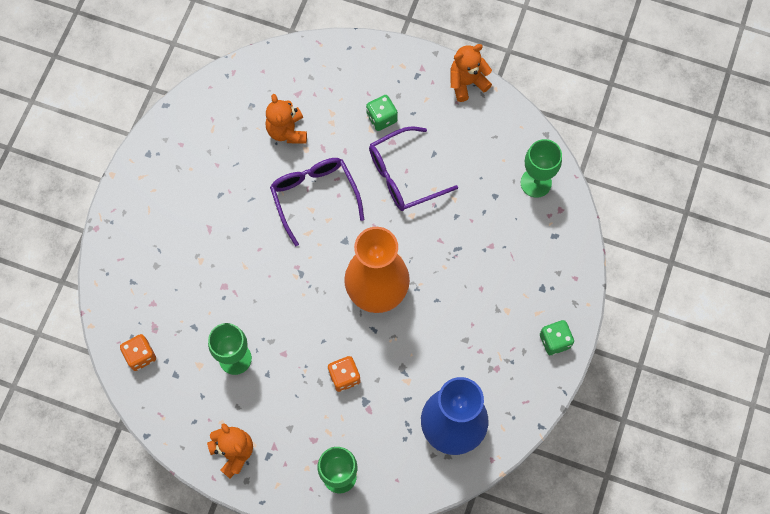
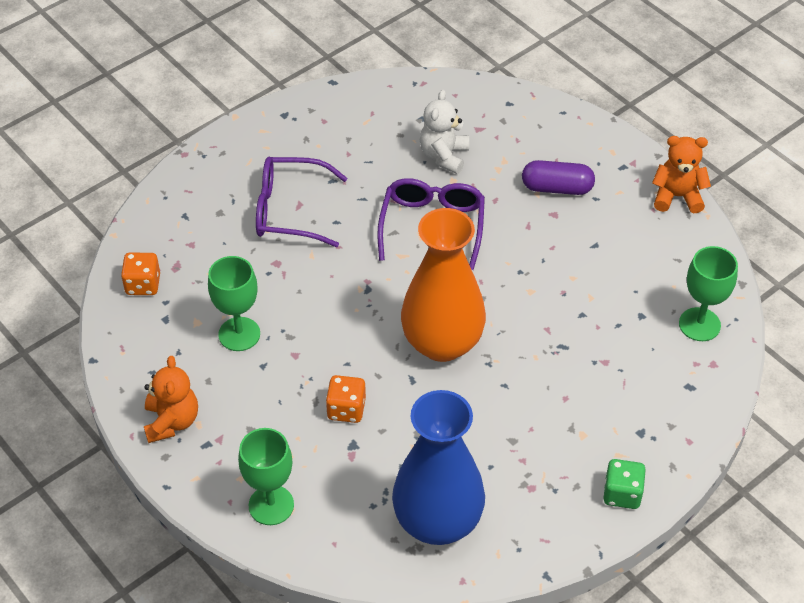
camera: 30 degrees right, 20 degrees down
(287, 131) = (444, 156): orange teddy bear -> white teddy bear
(381, 118) = (557, 188): green dice -> purple capsule
(403, 176) = (546, 250): purple glasses -> purple glasses (289, 210)

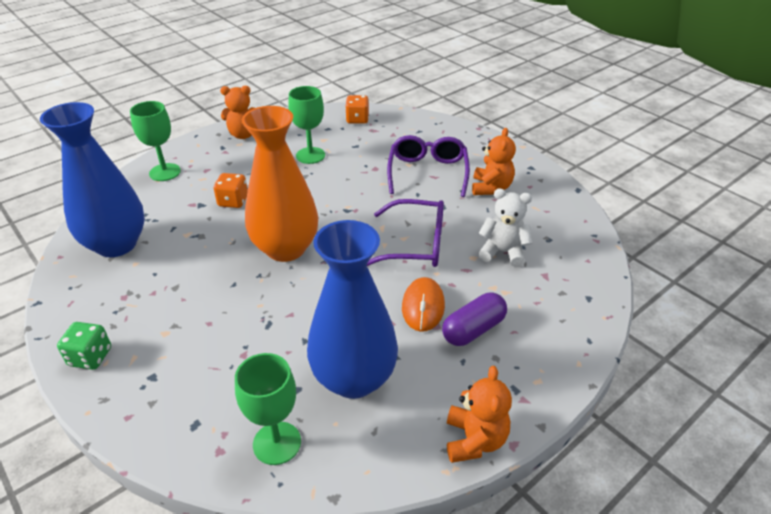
camera: 90 degrees right, 10 degrees down
(326, 154) = (491, 188): none -> orange teddy bear
(529, 223) = (423, 306): none -> orange mouse
(557, 188) = (473, 329): purple capsule -> purple capsule turned 45 degrees clockwise
(624, 274) = (354, 378): none -> blue vase

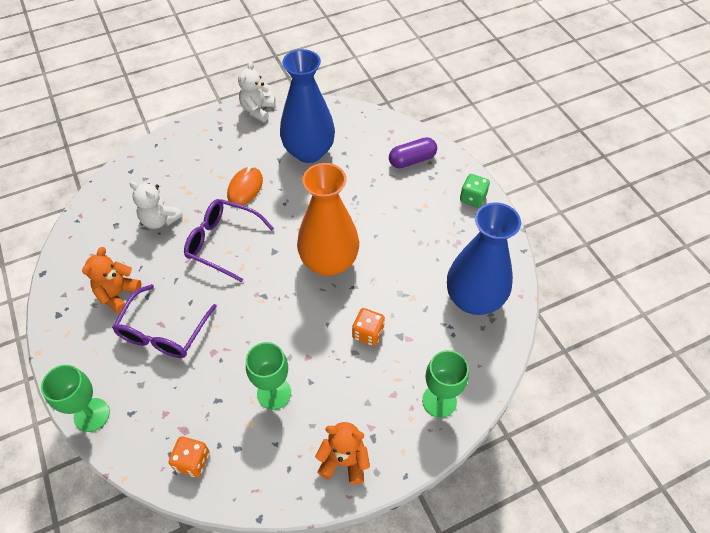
camera: 165 degrees left, 15 degrees up
(277, 443) = (360, 128): green goblet -> green goblet (91, 415)
(473, 329) = (221, 165): purple capsule -> purple capsule (412, 160)
(474, 440) = (257, 110): orange teddy bear -> white teddy bear

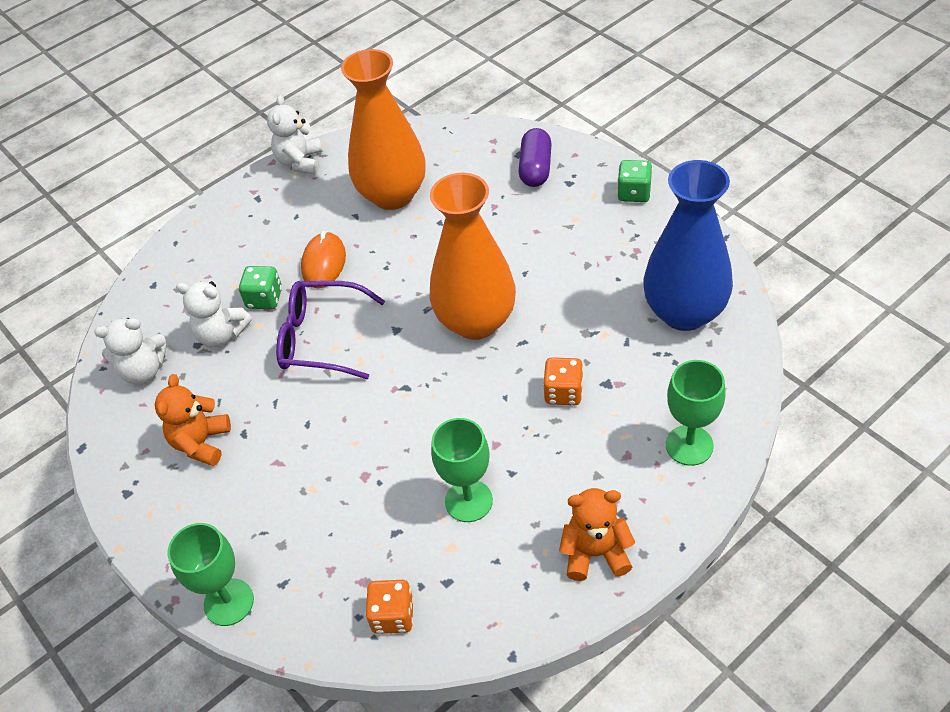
camera: 10 degrees left, 5 degrees down
(101, 230) = (143, 371): none -> white teddy bear
(163, 332) = (285, 471): purple glasses -> none
(197, 202) = (264, 299): none -> green dice
(309, 152) = (392, 195): blue vase -> orange vase
(412, 160) = (535, 168): purple capsule -> purple capsule turned 45 degrees counterclockwise

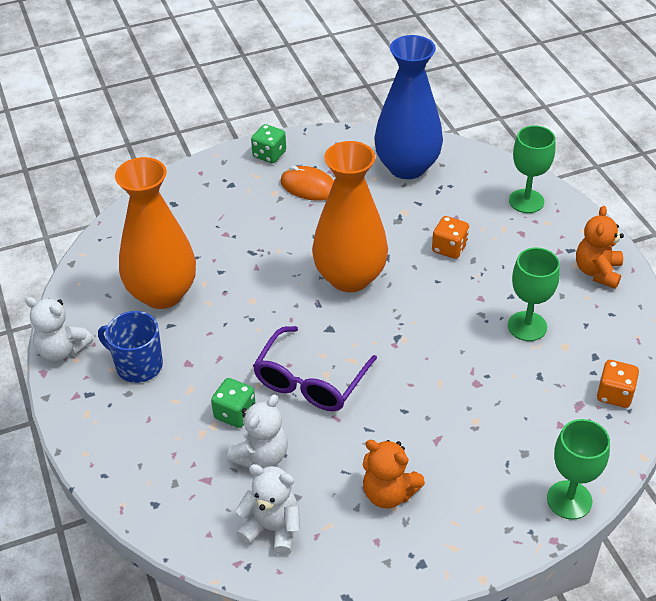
camera: 75 degrees left, 5 degrees down
(143, 371) = (272, 528): white teddy bear -> white teddy bear turned 75 degrees counterclockwise
(299, 214) = (138, 365): none -> blue mug
(323, 263) = (216, 360): orange mouse -> orange mouse (308, 187)
(535, 168) = (199, 198): purple capsule -> none

